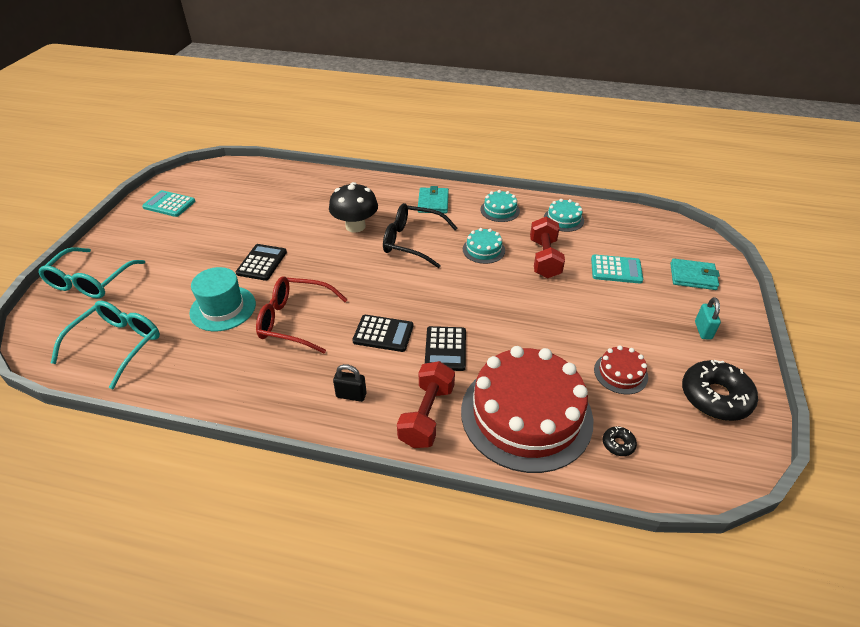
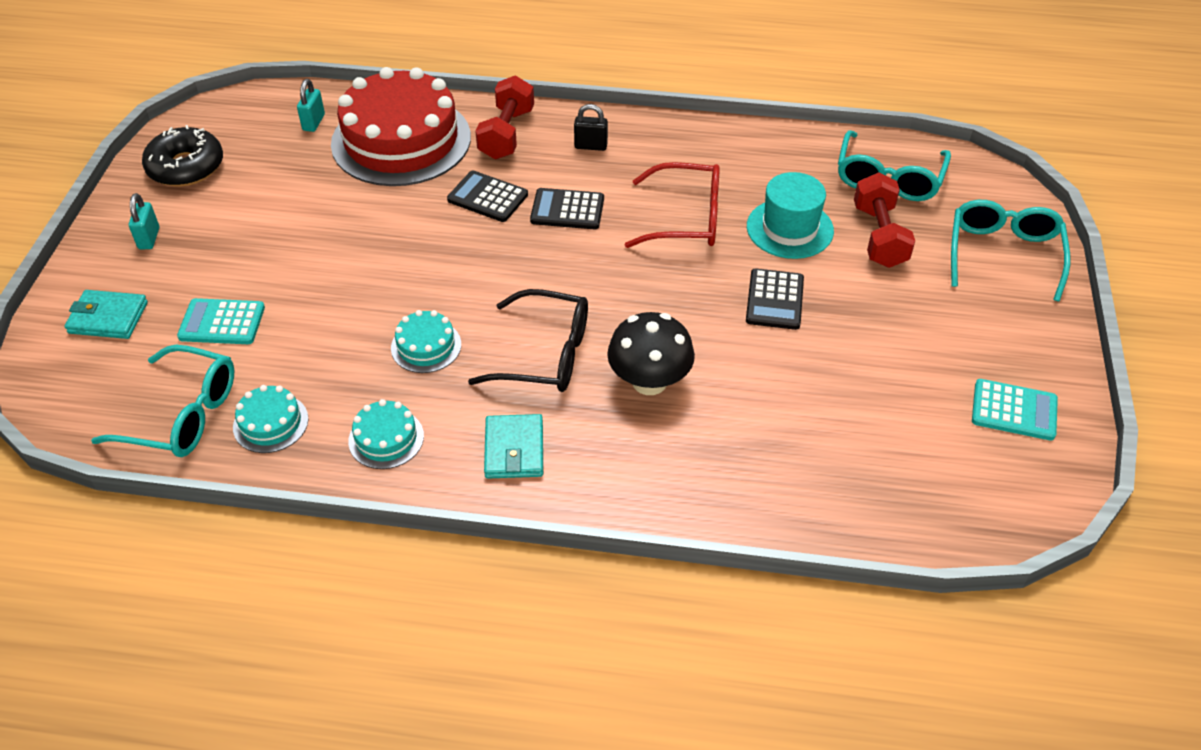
camera: 175 degrees right, 5 degrees up
(445, 349) = (488, 197): black calculator -> black calculator turned 60 degrees counterclockwise
(544, 259) = (329, 335): red dumbbell -> red dumbbell (879, 236)
(614, 225) = (181, 414): none -> turquoise glasses
(618, 444) = (313, 122): black donut -> turquoise padlock
(620, 373) = (281, 184): red cake -> none

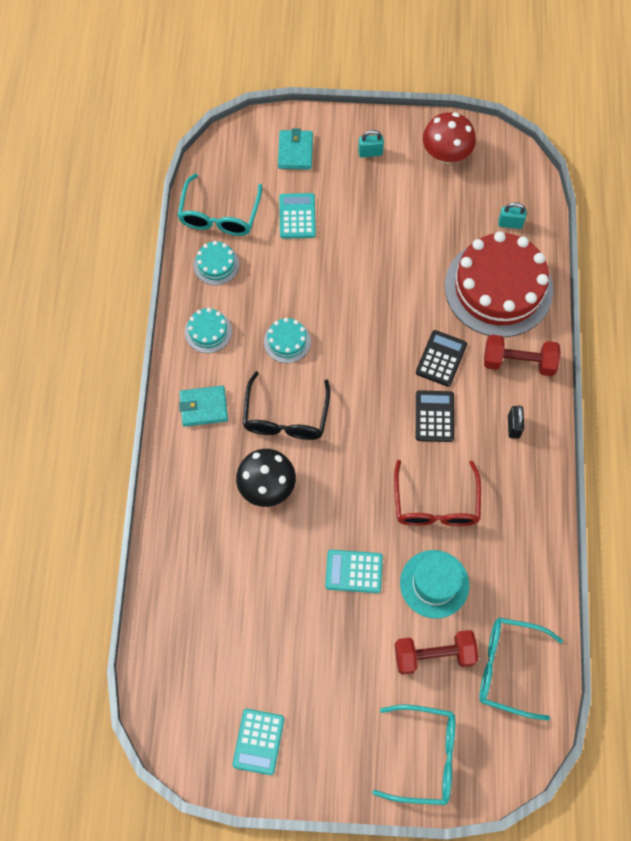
camera: 85 degrees right, 20 degrees up
(186, 167) = (446, 154): black donut -> red mushroom
(774, 300) = (354, 571): black calculator -> turquoise calculator

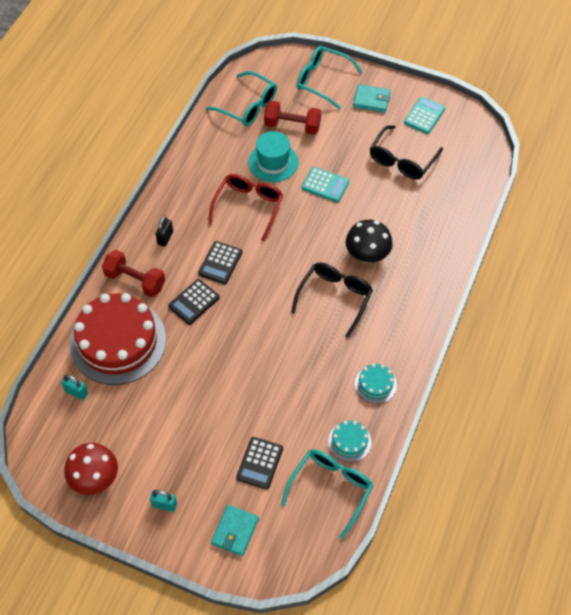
camera: 160 degrees left, 10 degrees down
(203, 407) = (398, 325): turquoise wallet -> turquoise wallet (371, 100)
(266, 649) = (402, 160): none -> black glasses
(287, 341) = (312, 355): turquoise cake -> none
(297, 216) = (259, 463): turquoise calculator -> black calculator

